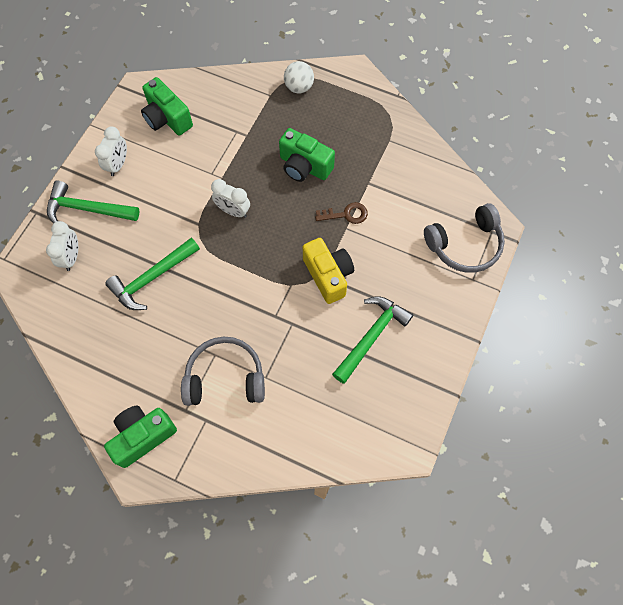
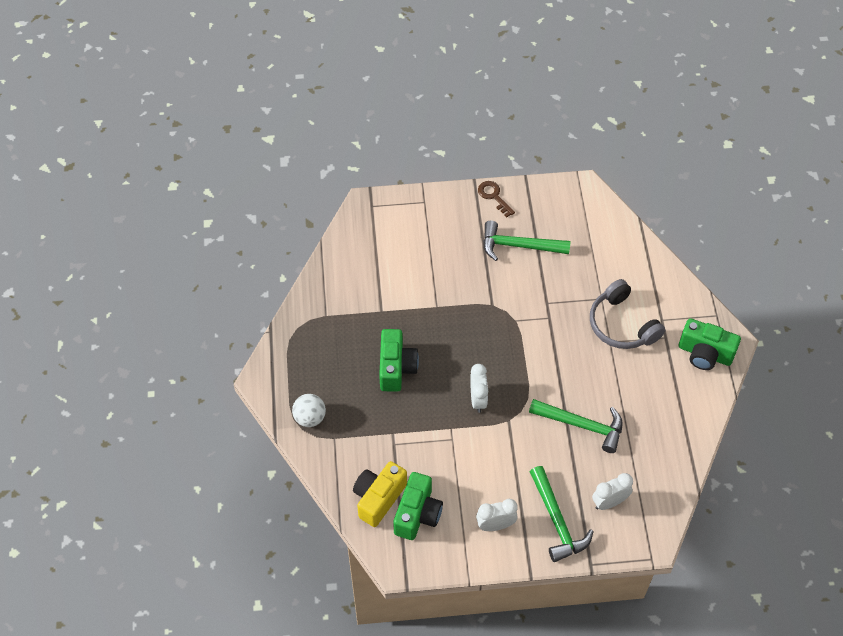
camera: 120 degrees left, 10 degrees down
(328, 275) = (488, 298): yellow camera -> yellow camera (378, 498)
(346, 214) = (423, 313): brown key -> brown key (494, 196)
(465, 245) = (397, 218): grey headphones -> none

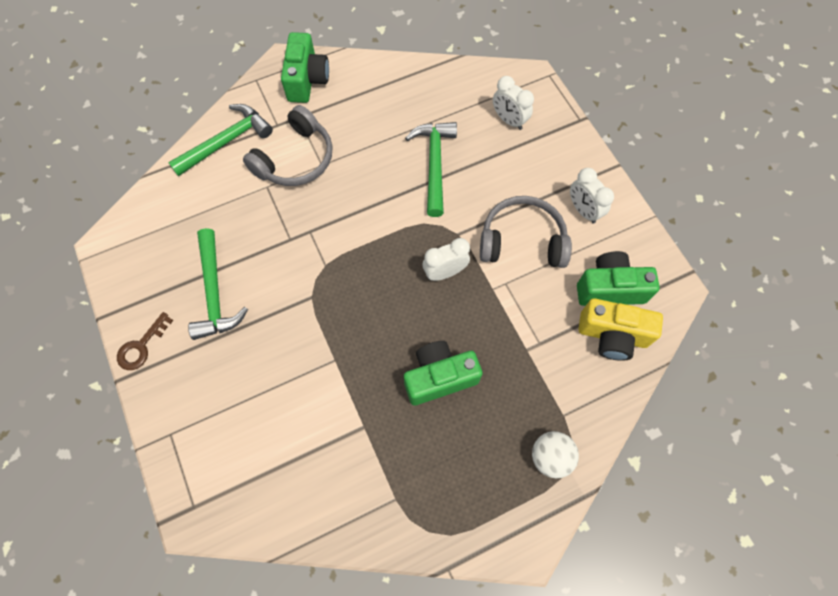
camera: 110 degrees left, 10 degrees up
(484, 466) = (522, 240): none -> grey headphones
(557, 521) = (551, 158): green hammer -> green hammer (227, 141)

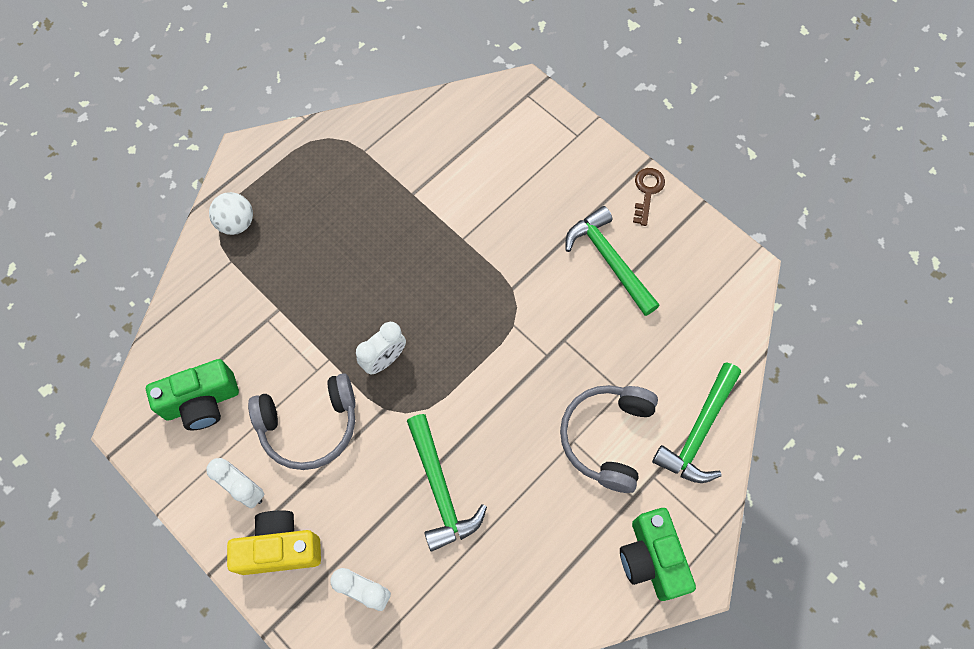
camera: 160 degrees right, 0 degrees up
(439, 377) = (357, 256): green camera -> none
(612, 335) = (193, 352): yellow camera -> yellow camera (280, 548)

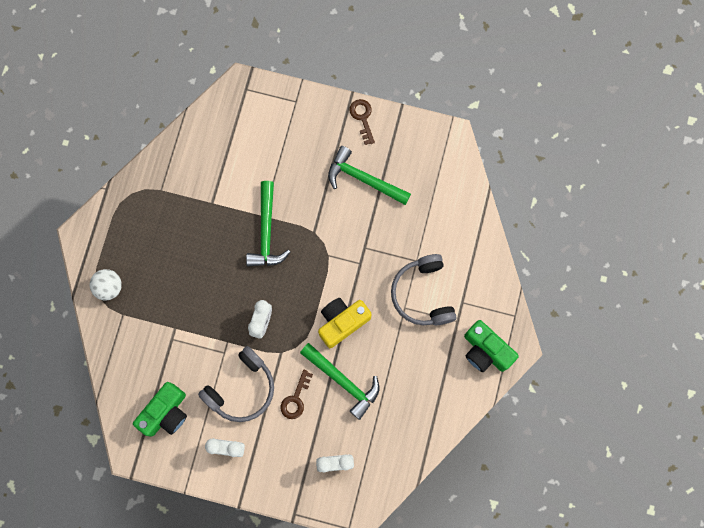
camera: 30 degrees left, 10 degrees up
(280, 548) = (270, 468): yellow camera -> yellow camera (342, 322)
(367, 477) = (296, 399): none -> brown key
(698, 432) = (474, 260): green hammer -> green hammer (266, 232)

